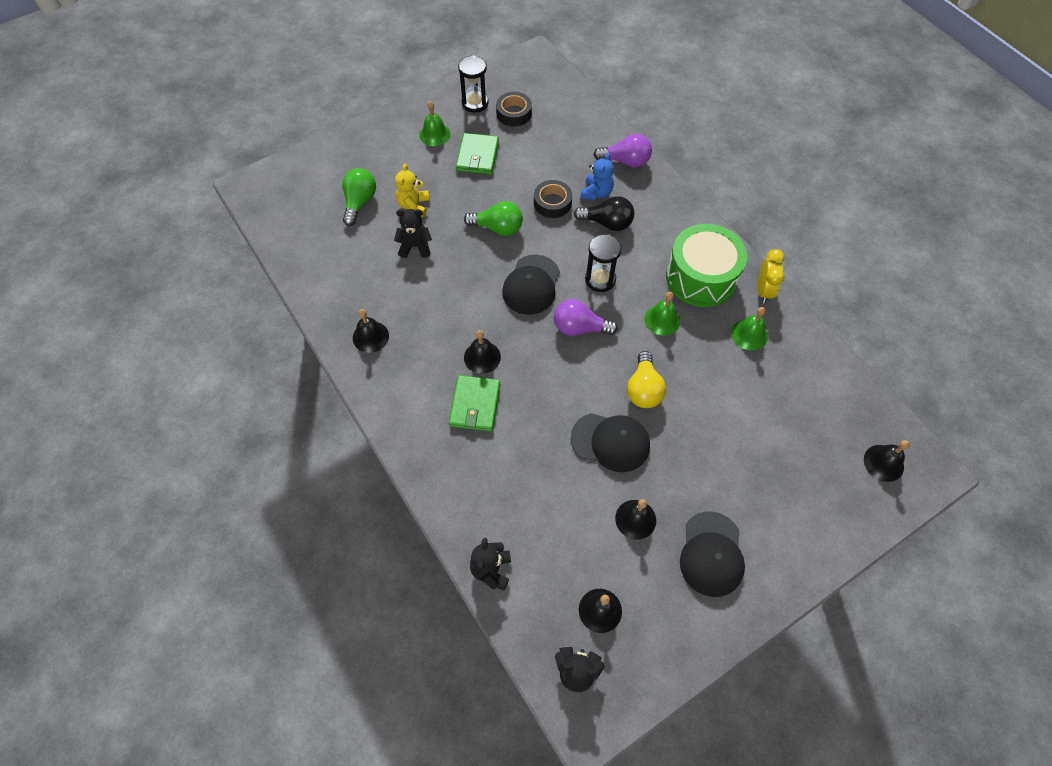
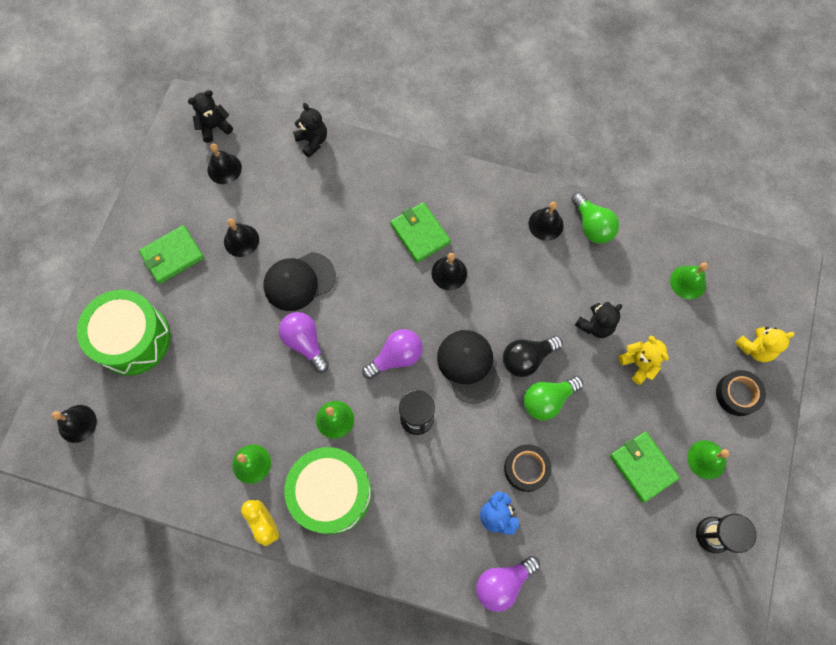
camera: 140 degrees right, 10 degrees up
(321, 226) = (688, 282): none -> green bell
(331, 163) = (755, 348): none -> yellow teddy bear
(359, 202) = (685, 329): green light bulb -> green light bulb (592, 226)
(514, 113) = (664, 554): black tape -> black tape (737, 394)
(607, 223) = (459, 486): black light bulb -> black light bulb (527, 358)
(643, 389) = (305, 343): yellow light bulb -> purple light bulb
(711, 554) = (172, 256): black cap -> green wallet
(795, 501) = (133, 339): none -> green drum

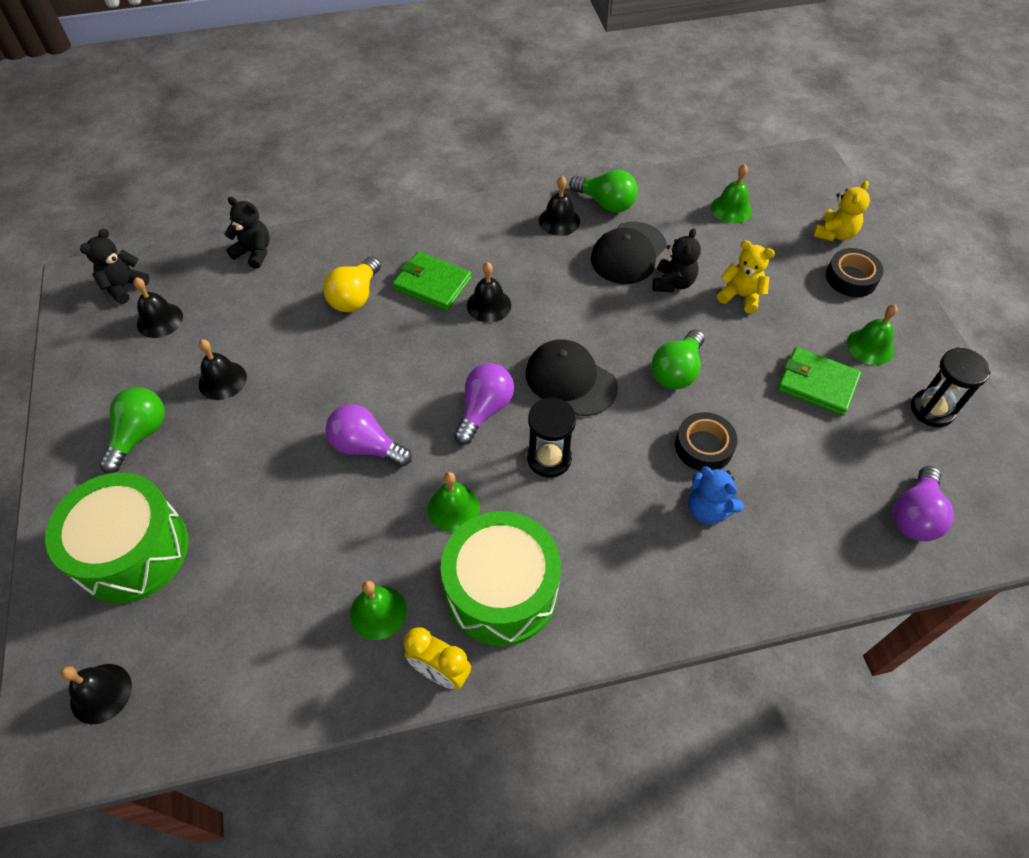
camera: 30 degrees left, 15 degrees down
(172, 256) = (140, 435): green wallet -> green light bulb
(299, 281) = (320, 389): black cap -> black cap (628, 253)
(361, 216) = (355, 296): none -> yellow light bulb
(503, 583) = (765, 576): purple light bulb -> purple light bulb (914, 515)
(527, 358) = (627, 344): black light bulb -> none

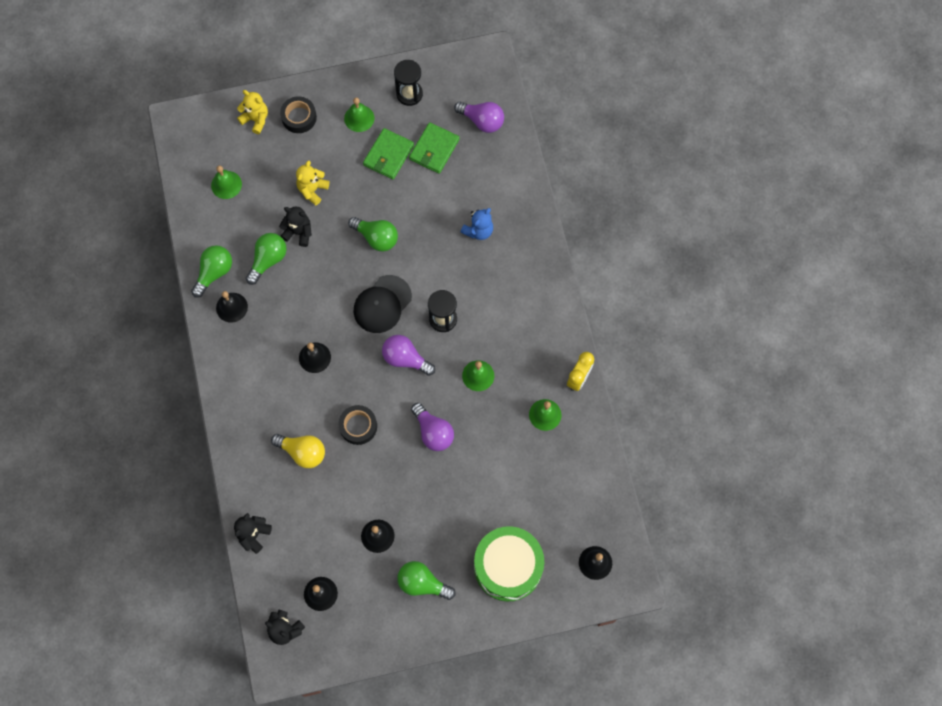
camera: 90 degrees left, 15 degrees up
(366, 447) = (433, 432): purple light bulb -> purple light bulb turned 60 degrees counterclockwise
(432, 284) = (292, 398): green wallet -> green wallet (434, 149)
(501, 590) = (531, 347): green drum -> none
(628, 253) = (268, 260): black cap -> green light bulb
(704, 446) = (435, 228): black tape -> black tape (358, 426)

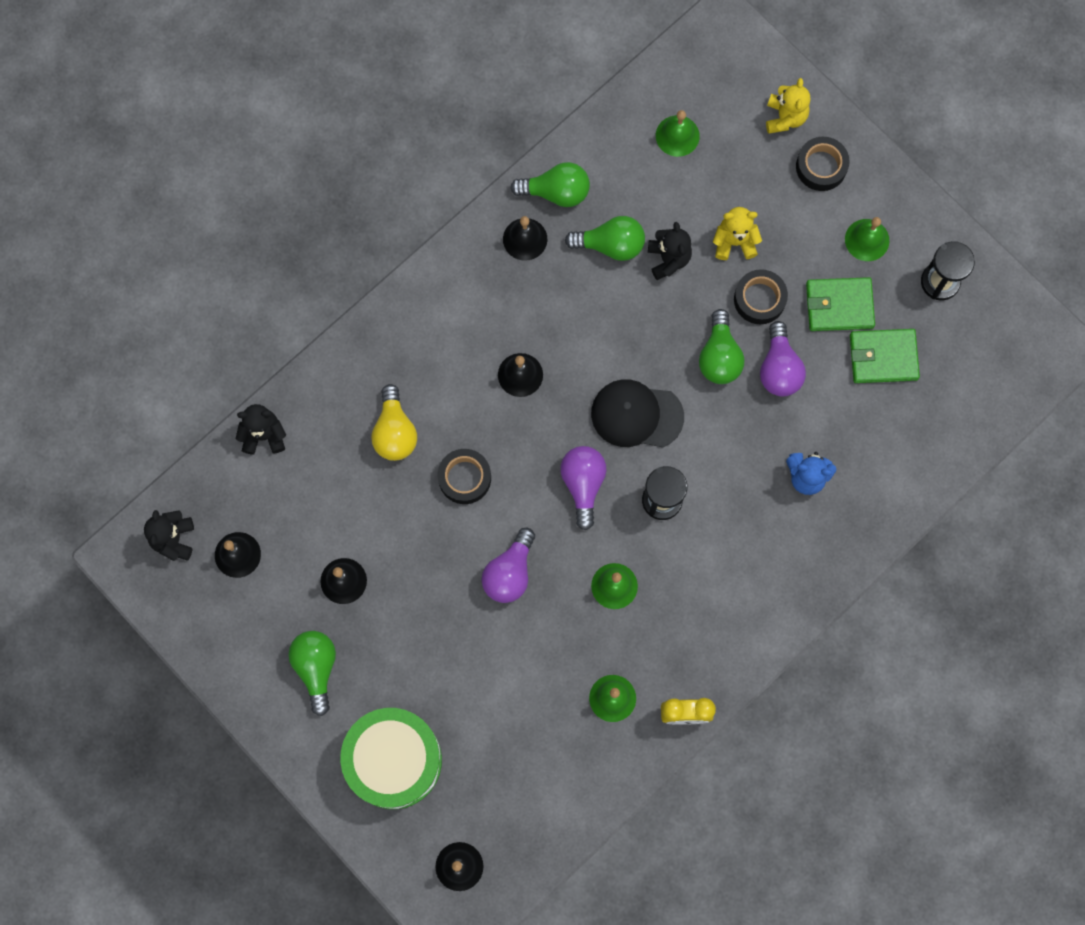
camera: 60 degrees right, 5 degrees up
(356, 196) = (759, 299): none -> black tape
(482, 121) = (961, 394): purple light bulb -> purple light bulb (779, 368)

